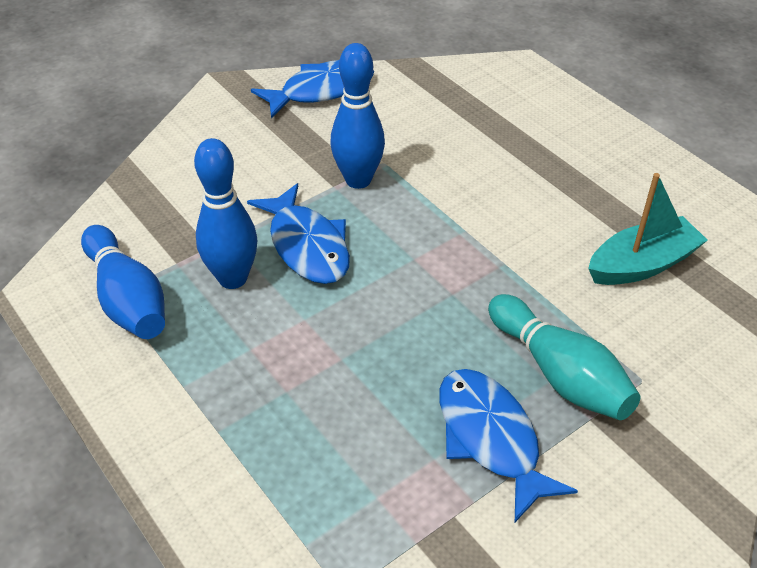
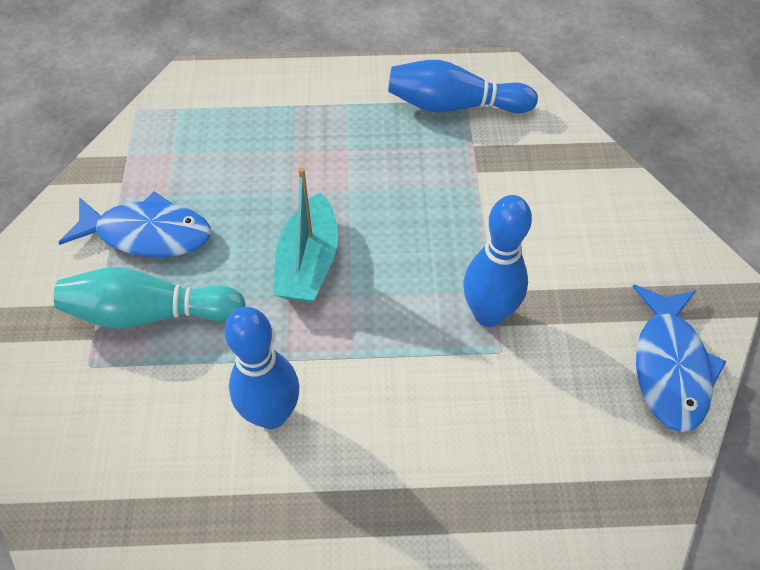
camera: 125 degrees right, 10 degrees up
(233, 278) = (427, 169): blue bowling pin -> blue bowling pin (272, 414)
(307, 246) = (427, 230): blue fish -> none
(642, 265) = (183, 476): turquoise boat -> turquoise boat (308, 263)

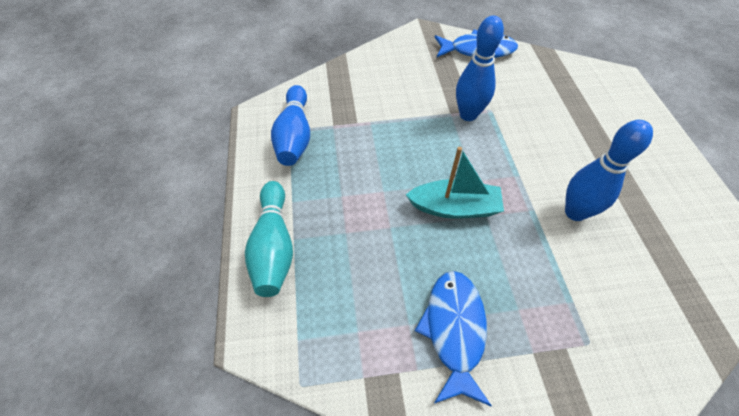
camera: 95 degrees left, 0 degrees up
(150, 313) = (529, 307): turquoise bowling pin -> turquoise bowling pin (274, 247)

